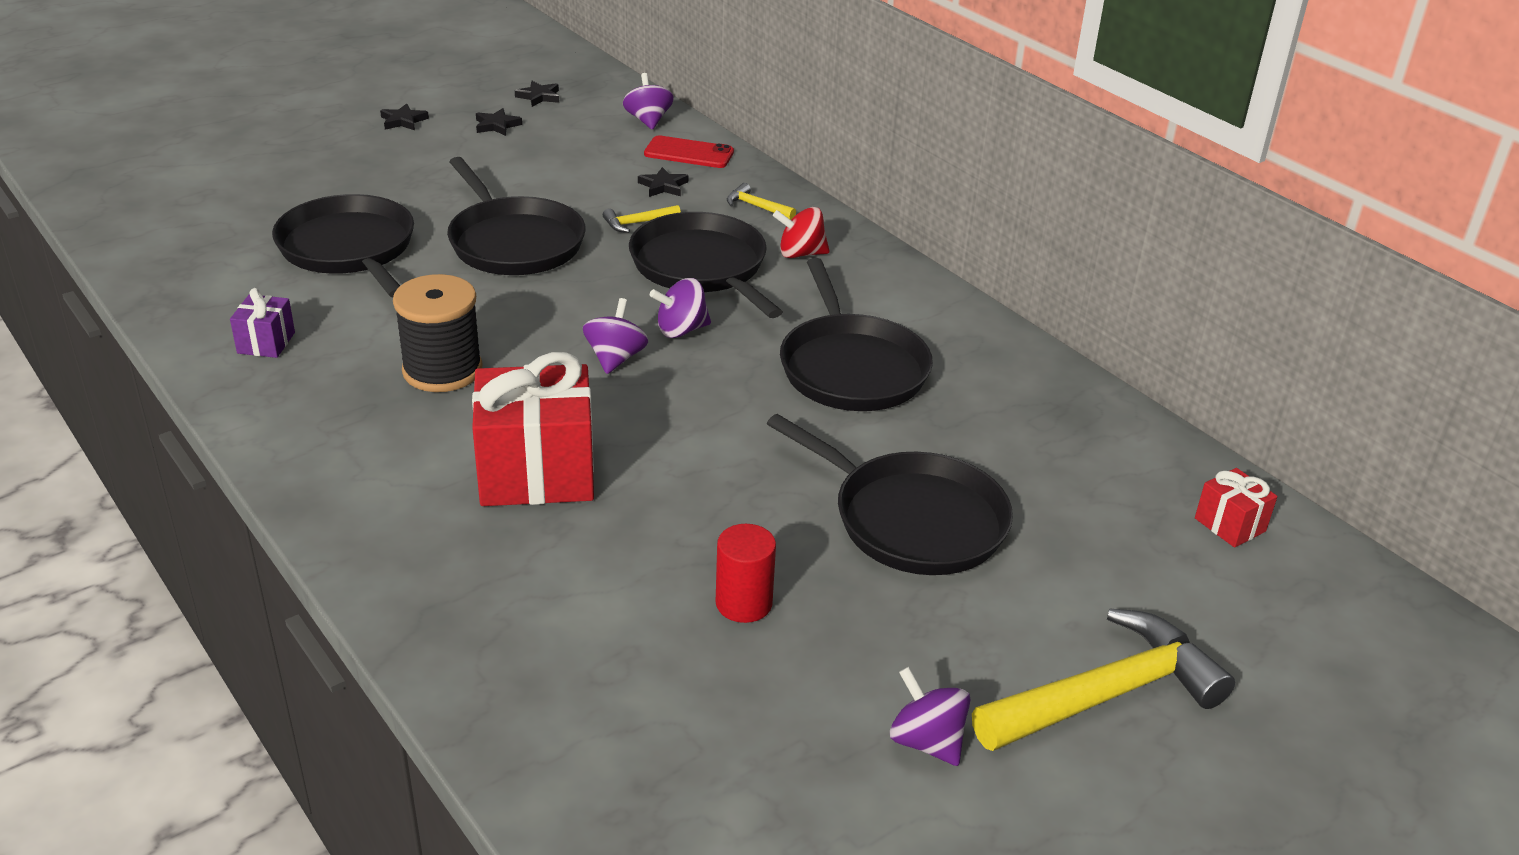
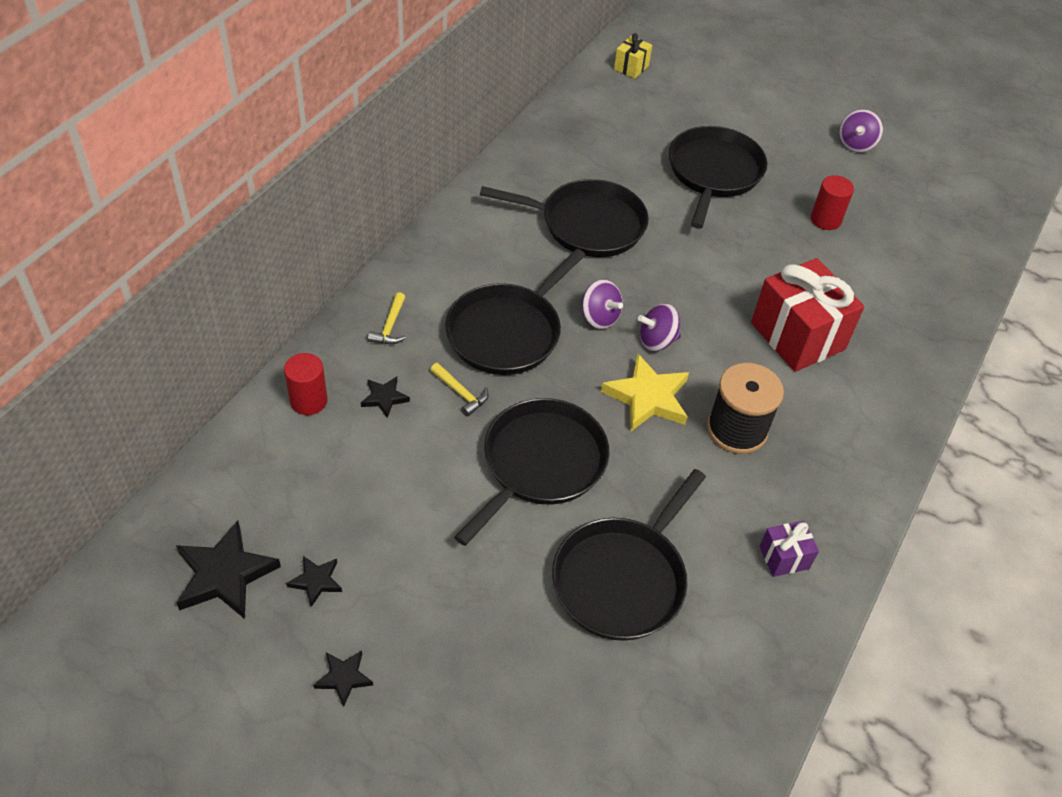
camera: 115 degrees left, 15 degrees up
(539, 96) = (225, 574): black star -> black star, size x1.90
(539, 326) = (647, 397): none -> yellow star
(648, 120) = (248, 455): purple spinning top -> none
(689, 153) = (308, 401): red phone -> red cylinder
(800, 254) = (453, 282): red spinning top -> none
(851, 367) = (587, 224): black pan -> black pan turned 45 degrees clockwise
(1106, 694) = (782, 97): yellow hammer -> none
(1230, 525) = (631, 67): red gift -> yellow gift

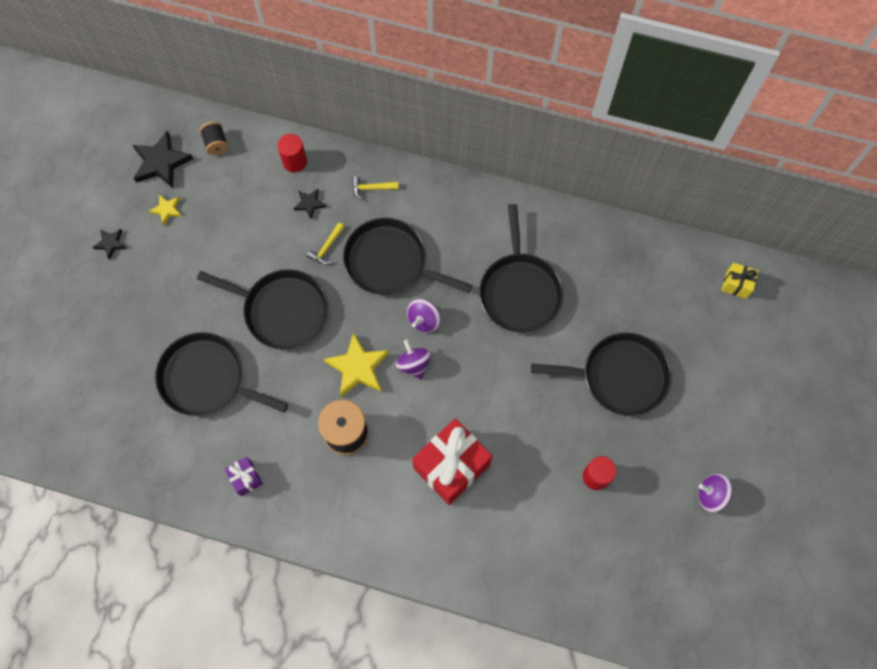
camera: 80 degrees right, 20 degrees up
(229, 492) = (216, 144): none -> black spool
(316, 581) = (167, 210): black star -> yellow star

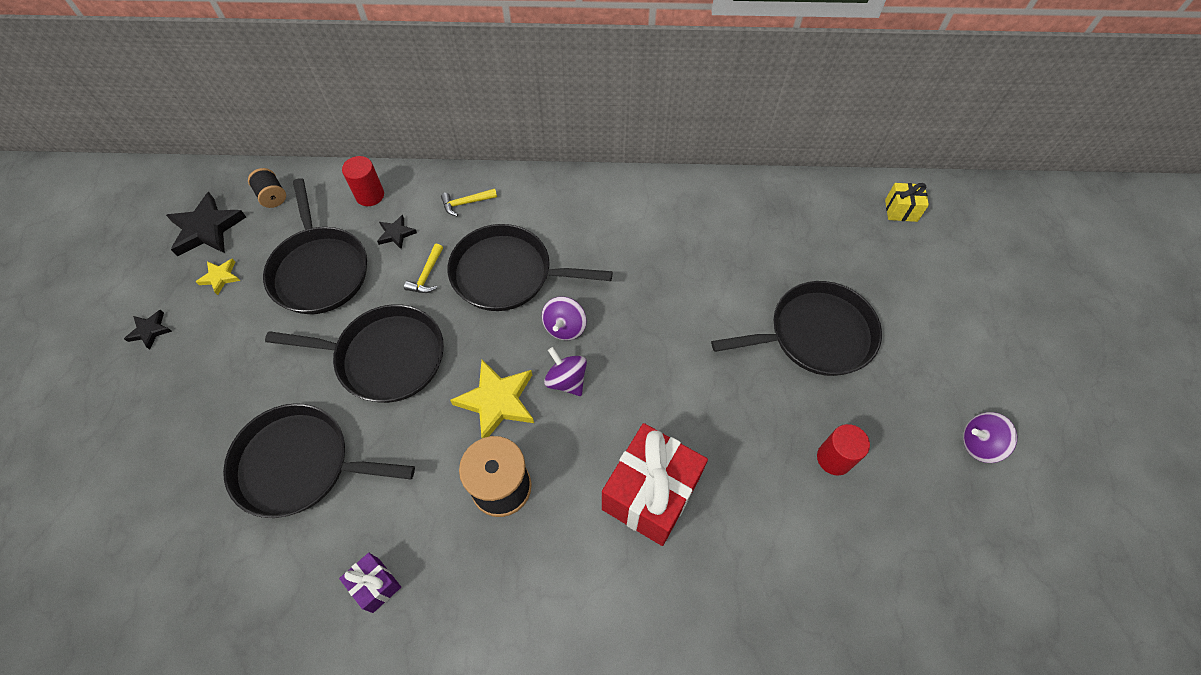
camera: 15 degrees left, 10 degrees down
(519, 291) = (667, 270): black pan -> black pan (319, 270)

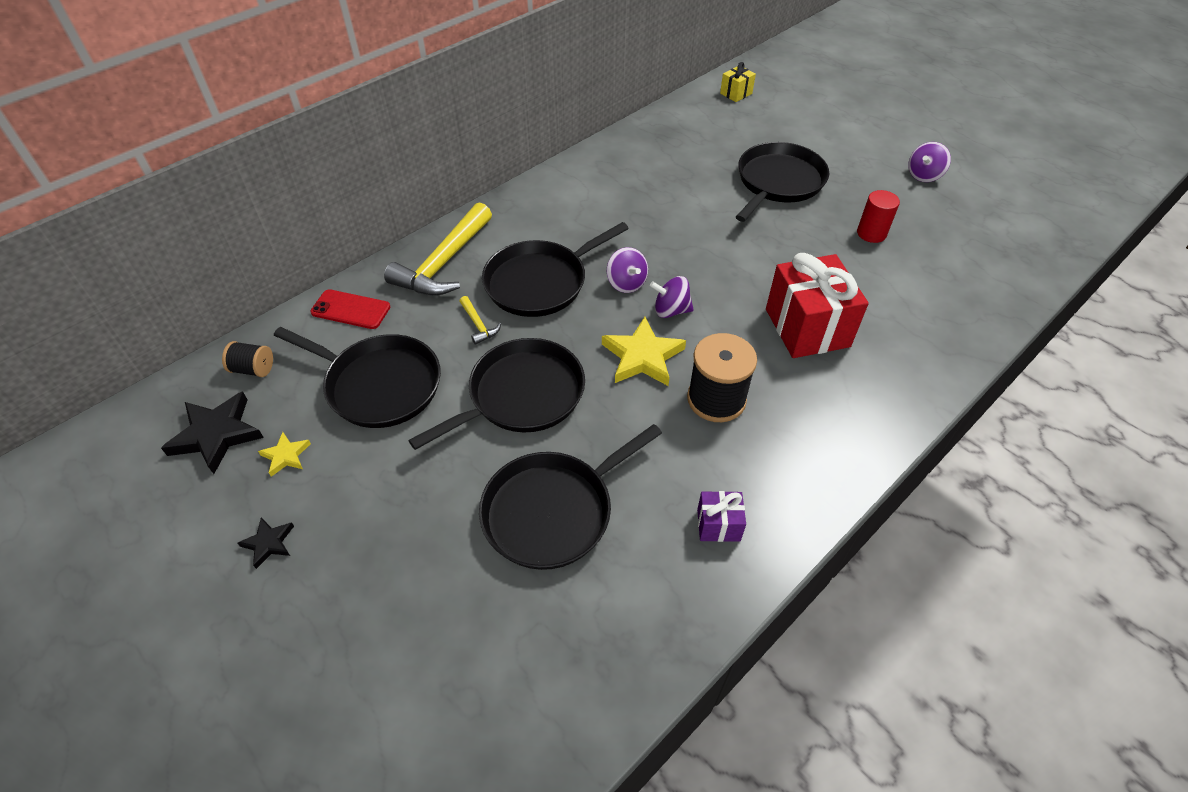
camera: 45 degrees left, 10 degrees down
(370, 195) = (351, 309): red cylinder -> red phone
(396, 234) = (413, 318): black star -> none
(466, 203) = (444, 263): yellow hammer -> yellow hammer, size x2.31

